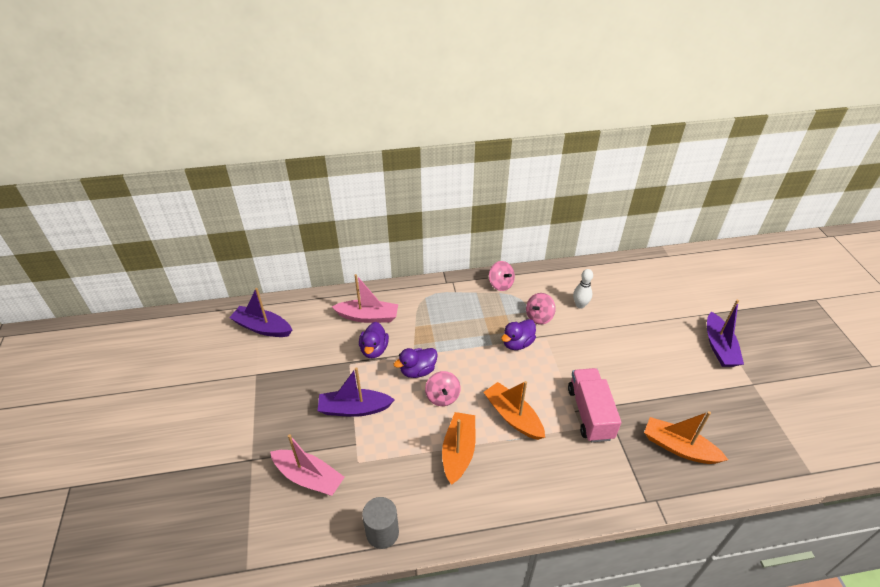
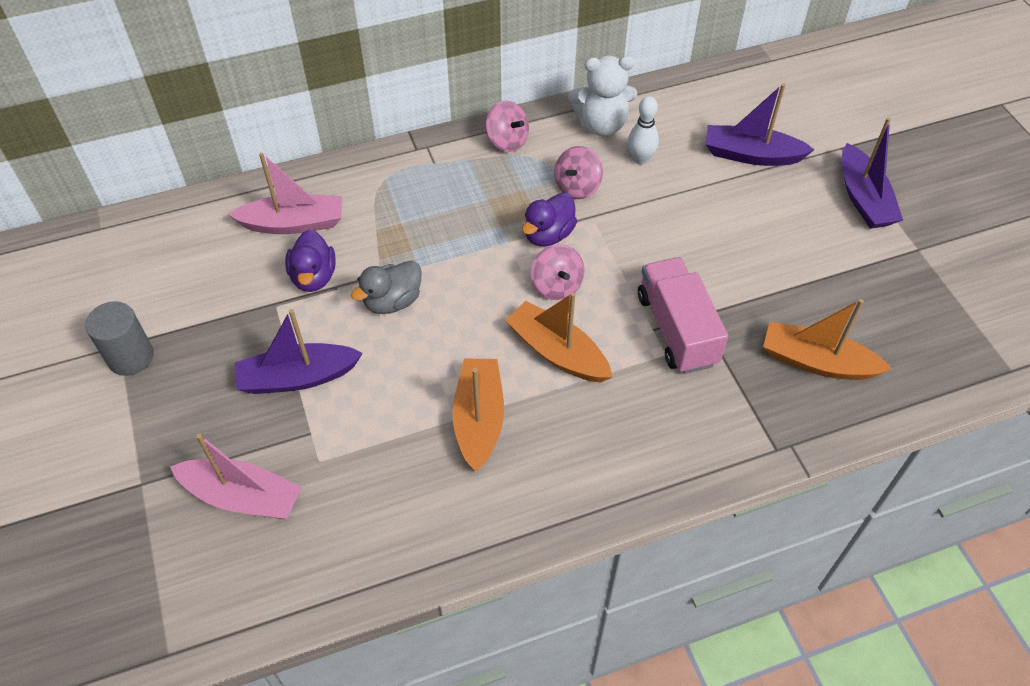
camera: 10 degrees left, 10 degrees up
(262, 328) = (114, 266): purple boat -> purple boat (751, 155)
(382, 533) = (378, 562): grey cylinder -> grey cylinder (131, 357)
(418, 371) = (392, 301): purple duck -> grey duck
(442, 396) = (439, 337): pink spinning top -> pink spinning top (556, 286)
(558, 282) = (601, 125): none -> white teddy bear

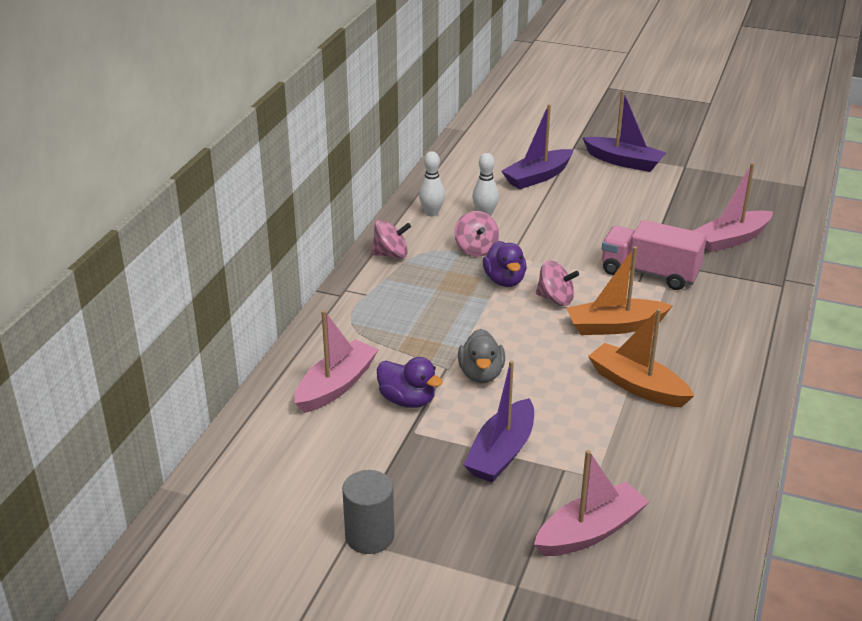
camera: 50 degrees left, 20 degrees down
(601, 125) = (431, 213): white teddy bear -> white bowling pin
(817, 362) = (731, 239): orange boat -> pink boat

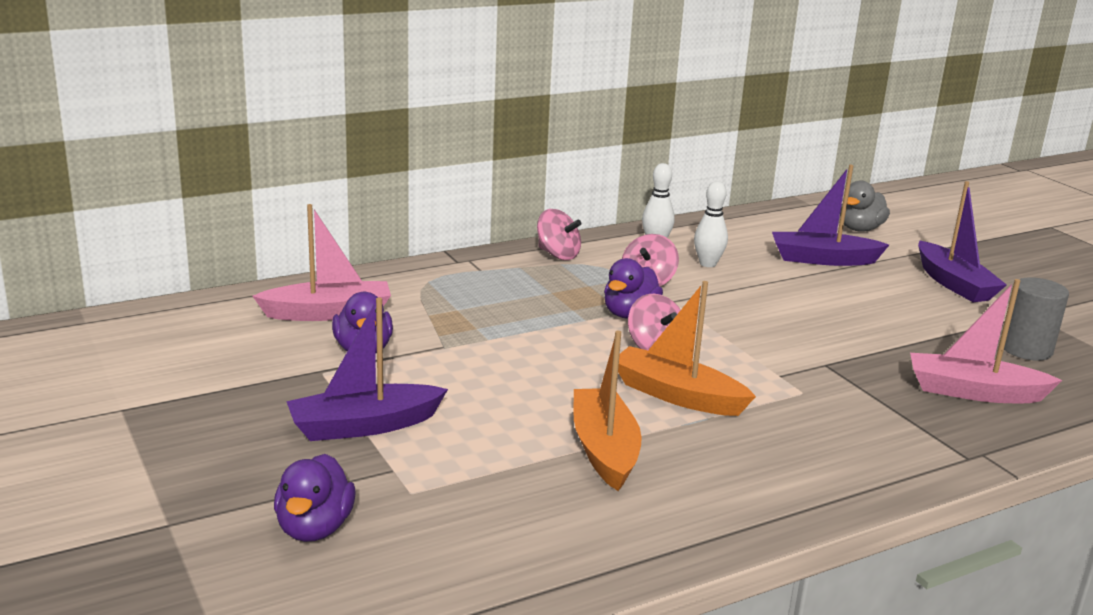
camera: 40 degrees right, 10 degrees down
(369, 536) = (139, 417): grey cylinder -> grey cylinder (1026, 349)
(481, 374) = (465, 365): grey duck -> grey duck (860, 229)
(590, 532) = (314, 528): pink boat -> purple duck
(649, 273) = (806, 374): pink truck -> none

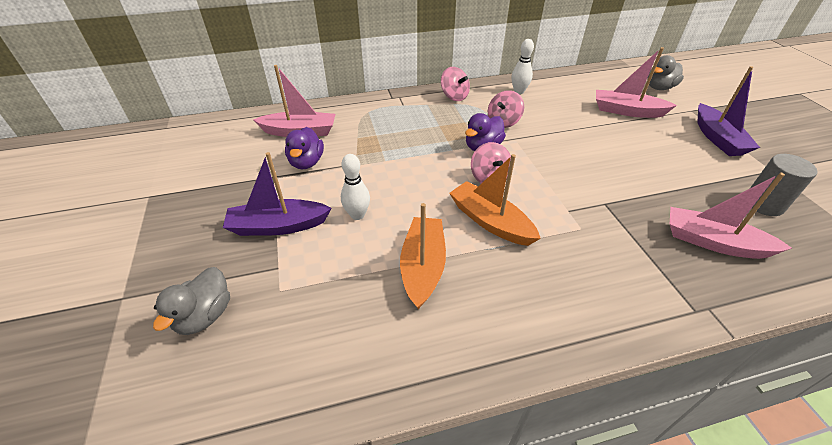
camera: 15 degrees right, 20 degrees up
(314, 528) = (205, 315): purple duck -> grey duck
(708, 264) = (547, 109): white bowling pin -> white bowling pin (357, 215)
(823, 259) = (627, 111): purple boat -> pink boat

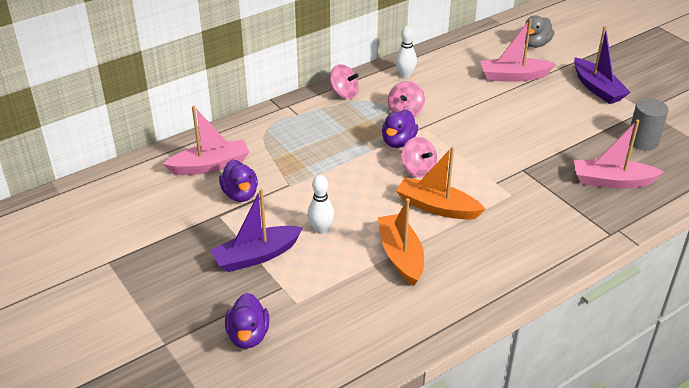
camera: 20 degrees left, 5 degrees down
(205, 315) = (248, 336): grey duck -> purple duck

